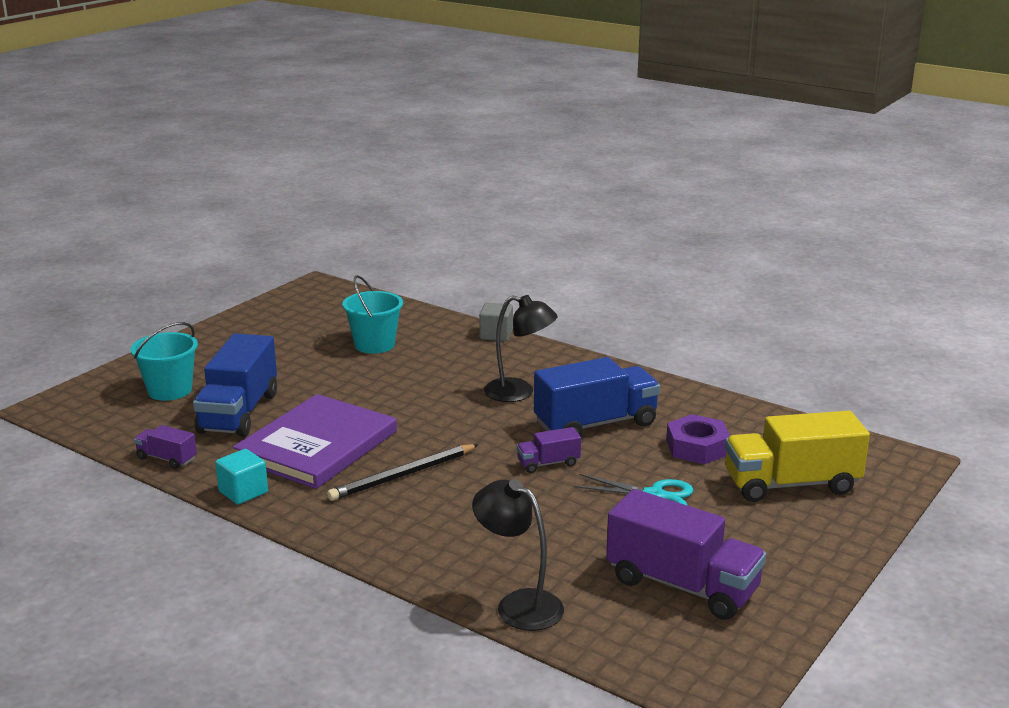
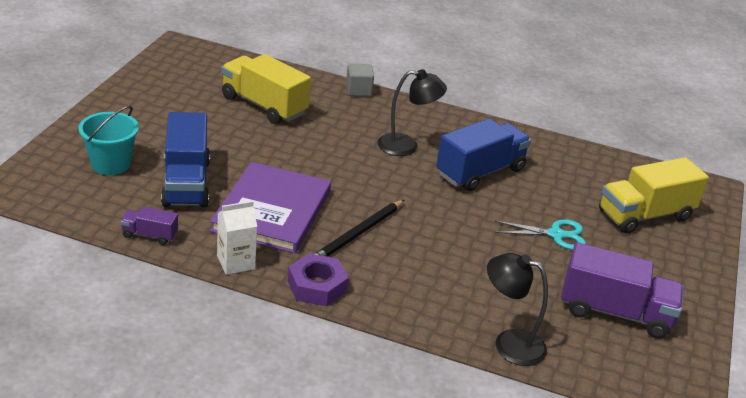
camera: 20 degrees left, 10 degrees up
(243, 492) = (236, 262): turquoise cube -> white carton
(374, 345) = (264, 105): turquoise bucket -> yellow truck
(548, 463) = (464, 212): purple truck -> none
(697, 447) = (564, 188): purple nut -> purple nut (317, 286)

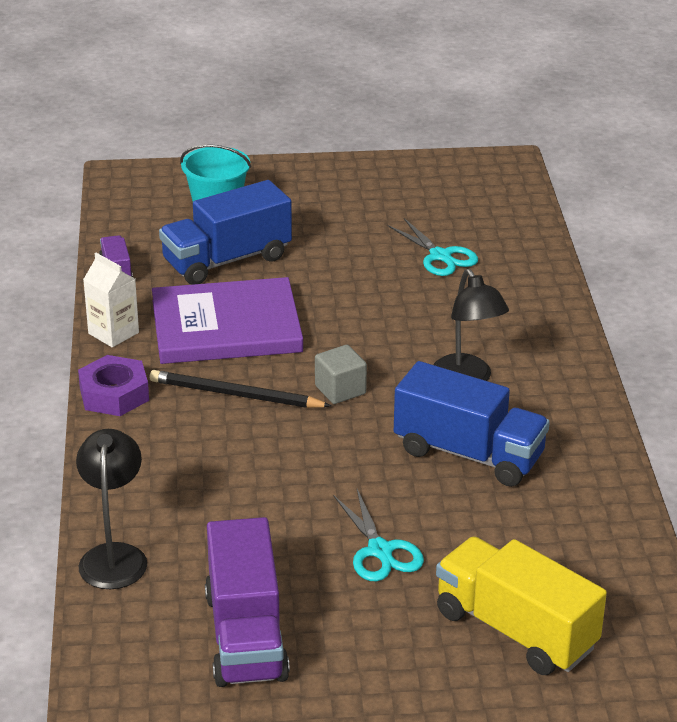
camera: 70 degrees right, 0 degrees up
(264, 105) = (440, 256): yellow truck -> turquoise scissors
(358, 90) = (563, 309): grey cube -> grey cube (340, 390)

